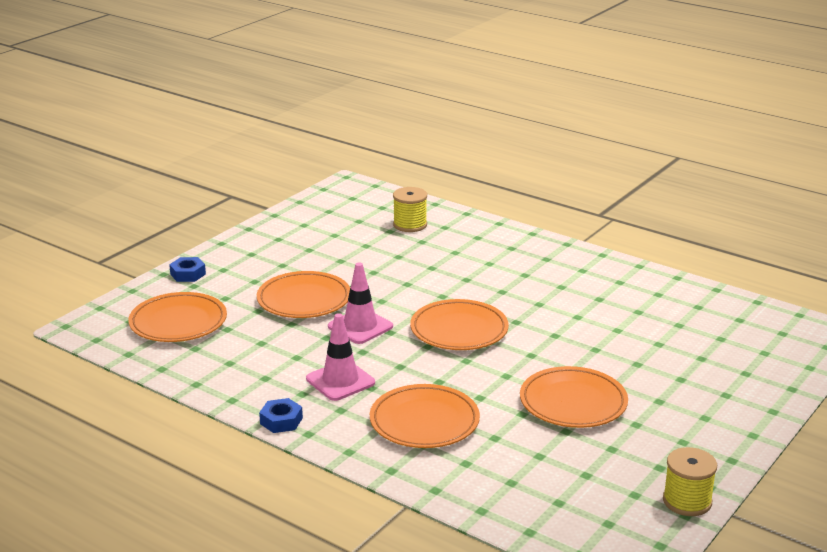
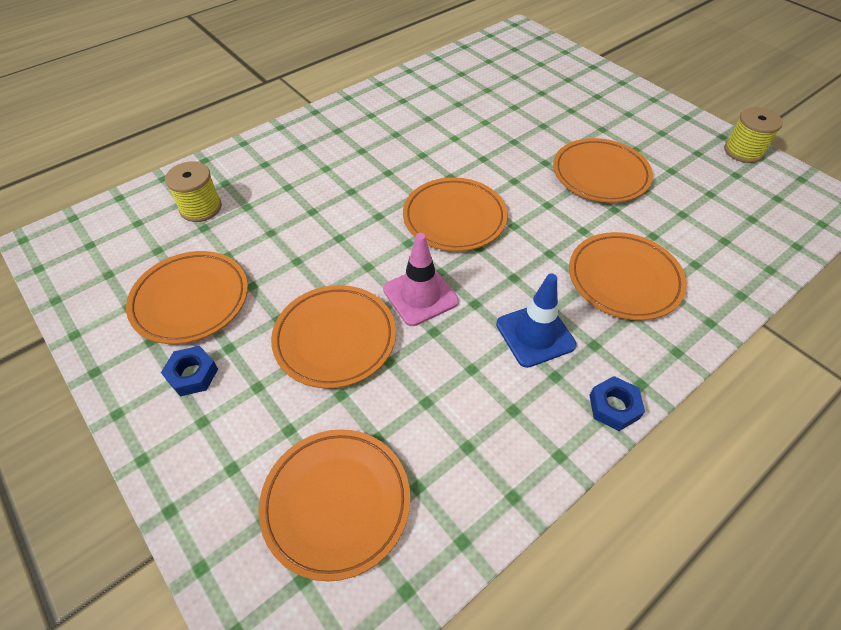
camera: 75 degrees left, 25 degrees up
(188, 274) = (191, 472): blue nut -> blue nut (192, 374)
(317, 243) = (190, 300): none -> orange plate
(340, 381) = (535, 334): pink traffic cone -> blue traffic cone

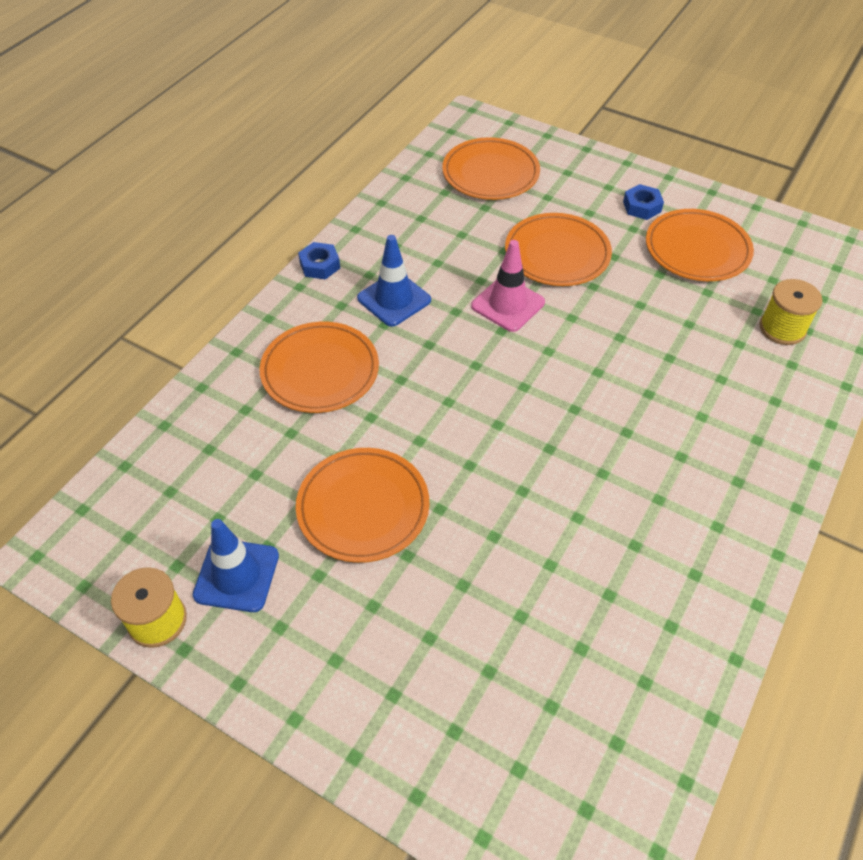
camera: 160 degrees right, 0 degrees up
(454, 218) = (516, 391): orange plate -> none
(692, 160) = (236, 575): none -> blue traffic cone

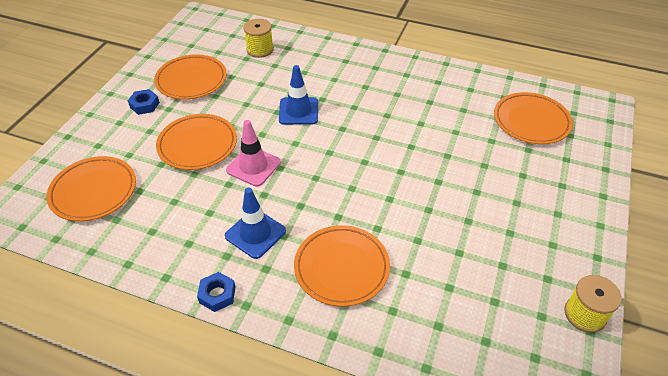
camera: 100 degrees left, 5 degrees down
(236, 575) = (531, 277): blue traffic cone -> blue traffic cone (298, 111)
(363, 508) = (453, 219): orange plate -> orange plate (531, 121)

